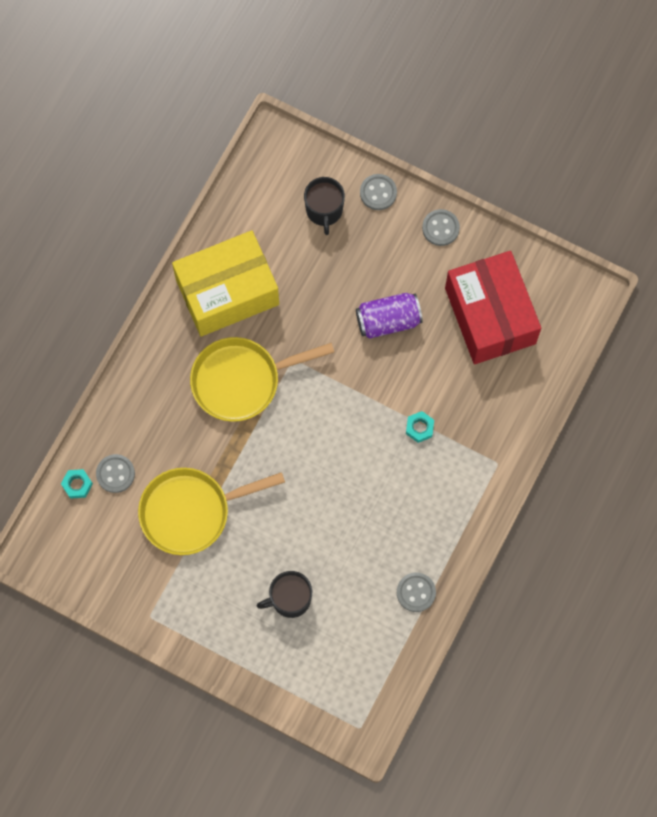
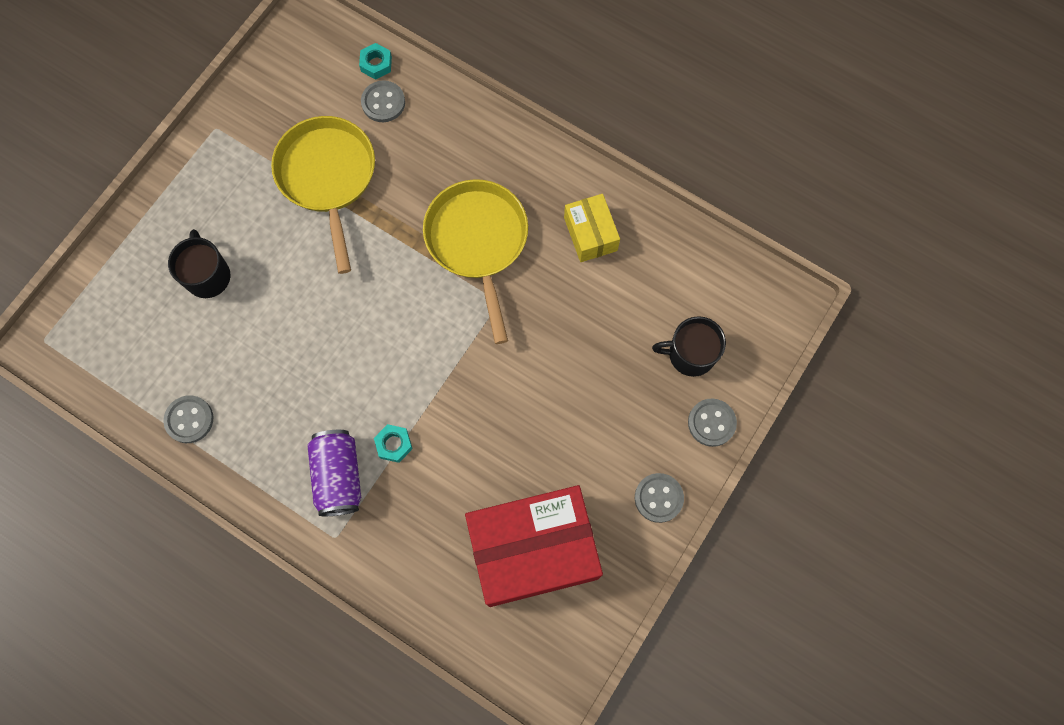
camera: 95 degrees right, 0 degrees up
(227, 292) = (590, 234): yellow box -> yellow box, size x0.50
(388, 320) = (538, 419): purple can -> purple can (338, 476)

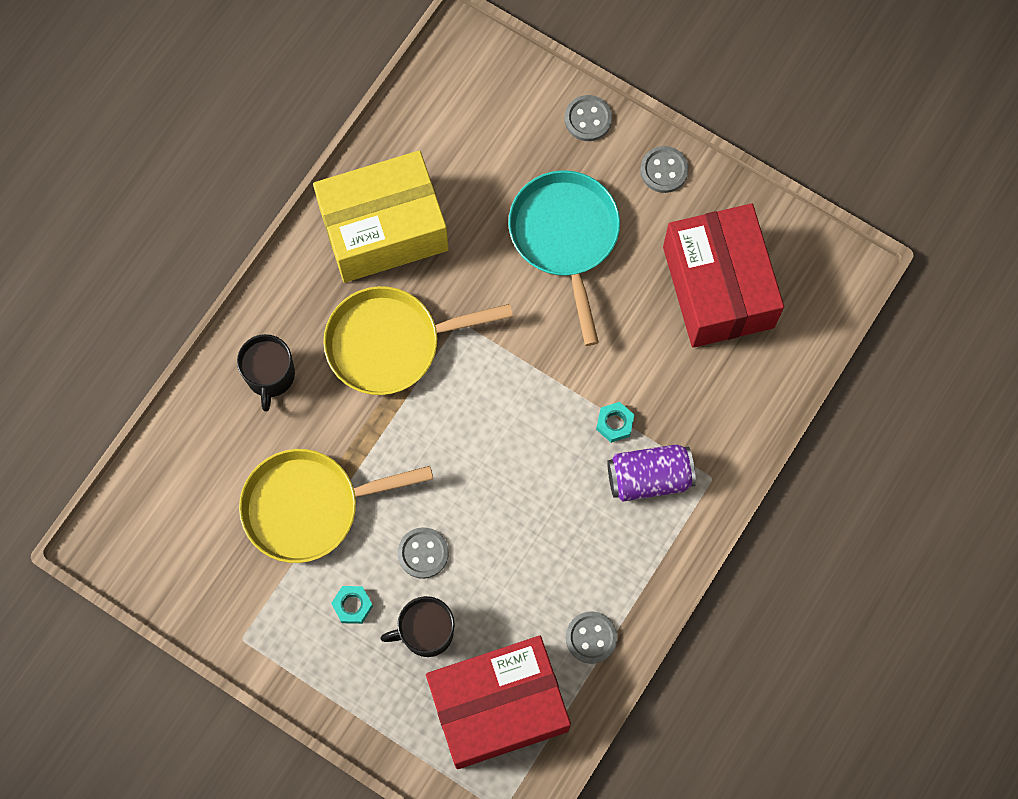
camera: 90 degrees left, 0 degrees up
(135, 337) = (498, 706): none -> red box
(376, 64) = (166, 459): turquoise nut -> turquoise nut (352, 605)
(383, 102) = (217, 449): grey button -> grey button (423, 553)
(584, 400) = (565, 237): none -> turquoise pan
(590, 234) = (383, 229): yellow box -> yellow box, size x2.01
(690, 354) = (517, 136): black mug -> black mug (270, 376)

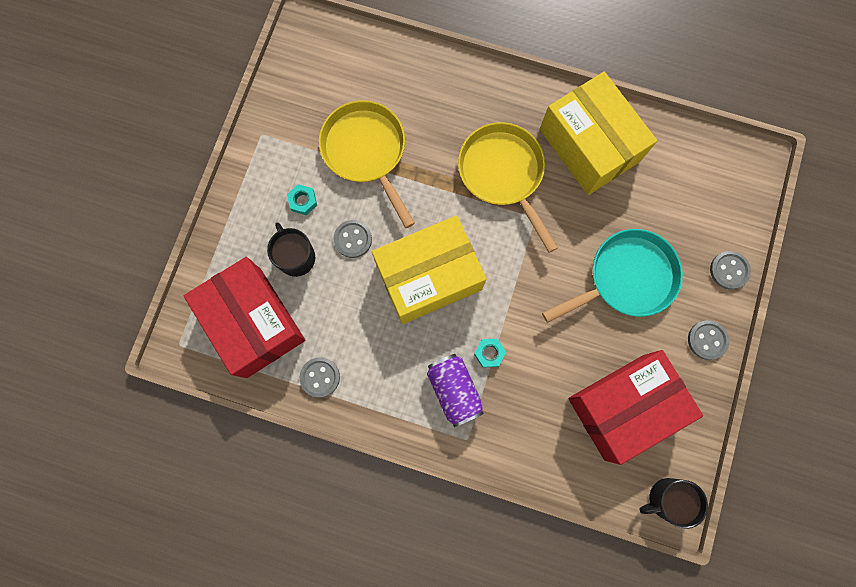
camera: 75 degrees right, 5 degrees up
(270, 376) = (454, 99): black mug -> black mug (667, 499)
(498, 471) = (428, 276): none -> yellow box

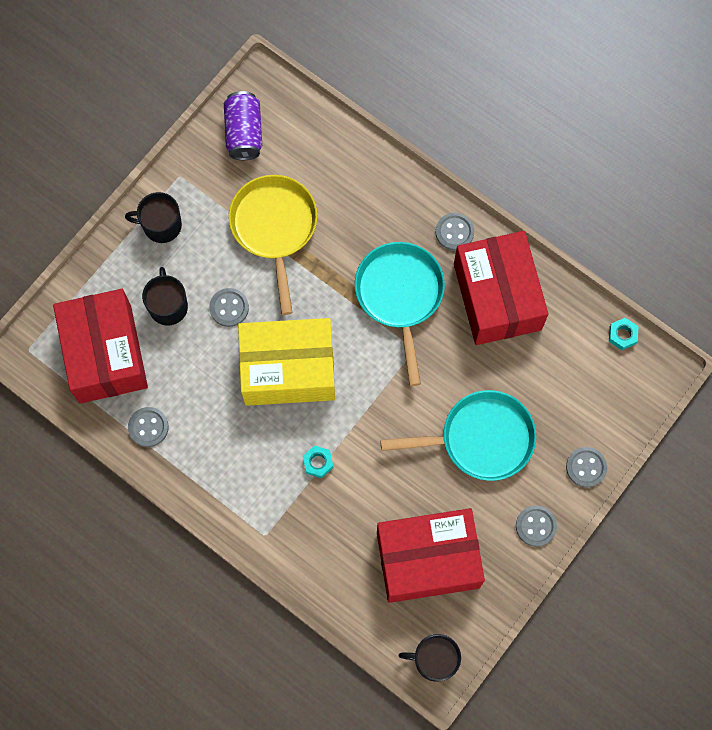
camera: 20 degrees right, 5 degrees down
(261, 185) = (161, 225): none -> black mug
(303, 201) = (195, 254): turquoise nut -> turquoise nut (622, 335)
(454, 390) = (270, 485): purple can -> purple can (244, 133)
(503, 174) = (400, 296): yellow pan -> turquoise pan
(529, 101) = (454, 232): none -> grey button
(589, 145) = (497, 296): yellow box -> red box

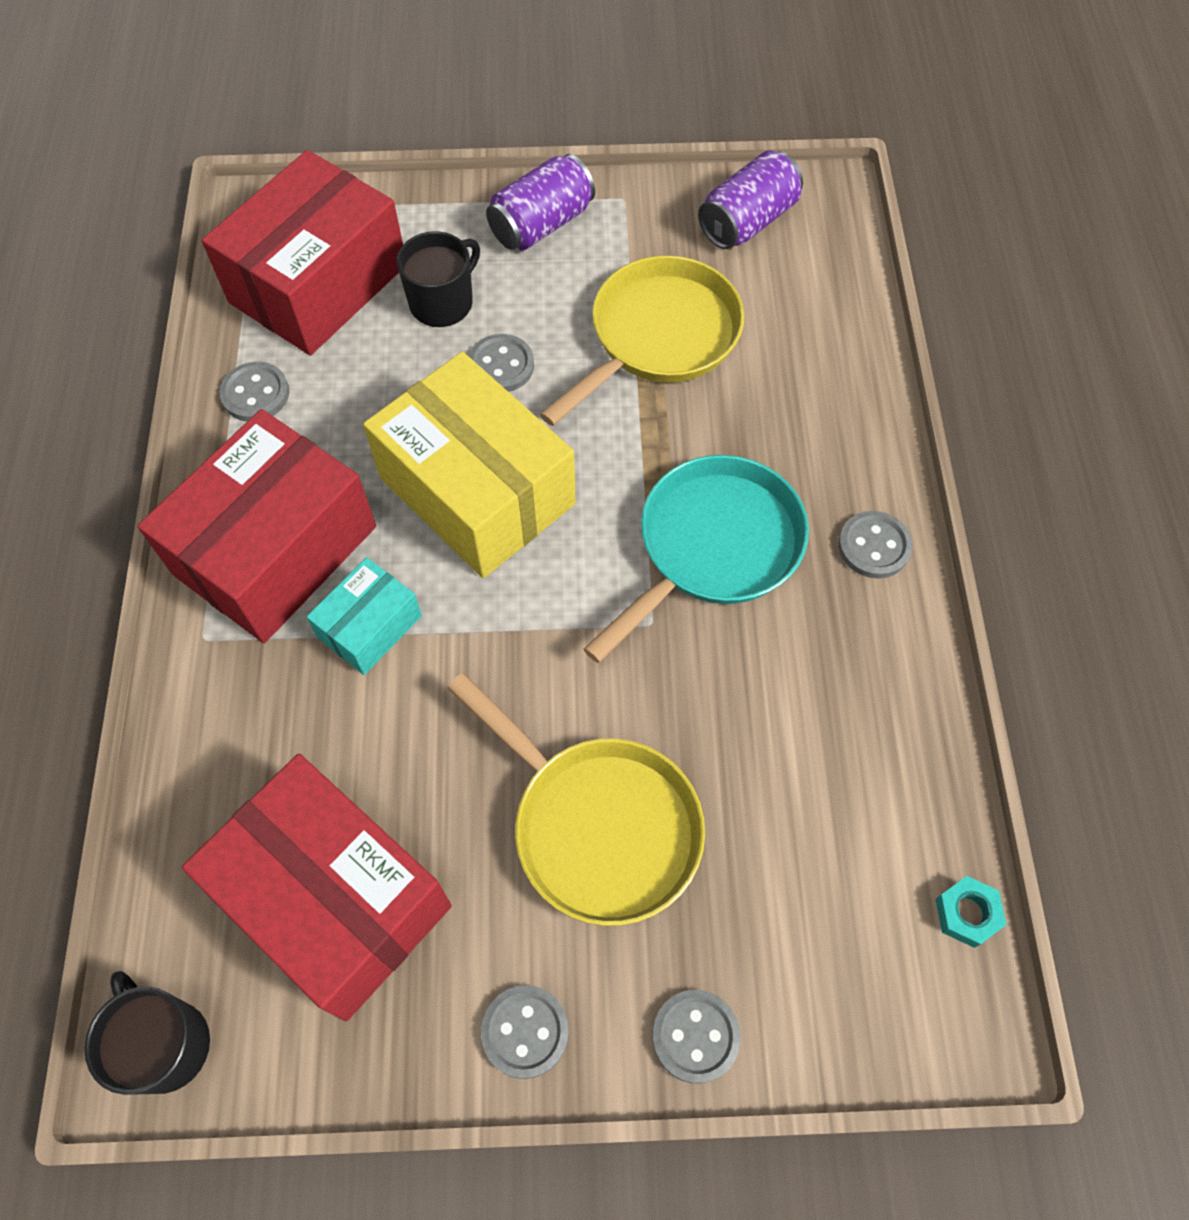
camera: 50 degrees right, 10 degrees down
(161, 225) = (541, 224): black mug -> purple can
(318, 463) = (370, 627): turquoise nut -> turquoise box
(480, 439) = (598, 825): turquoise pan -> yellow pan
(497, 296) = (839, 675): red box -> red box (275, 550)

